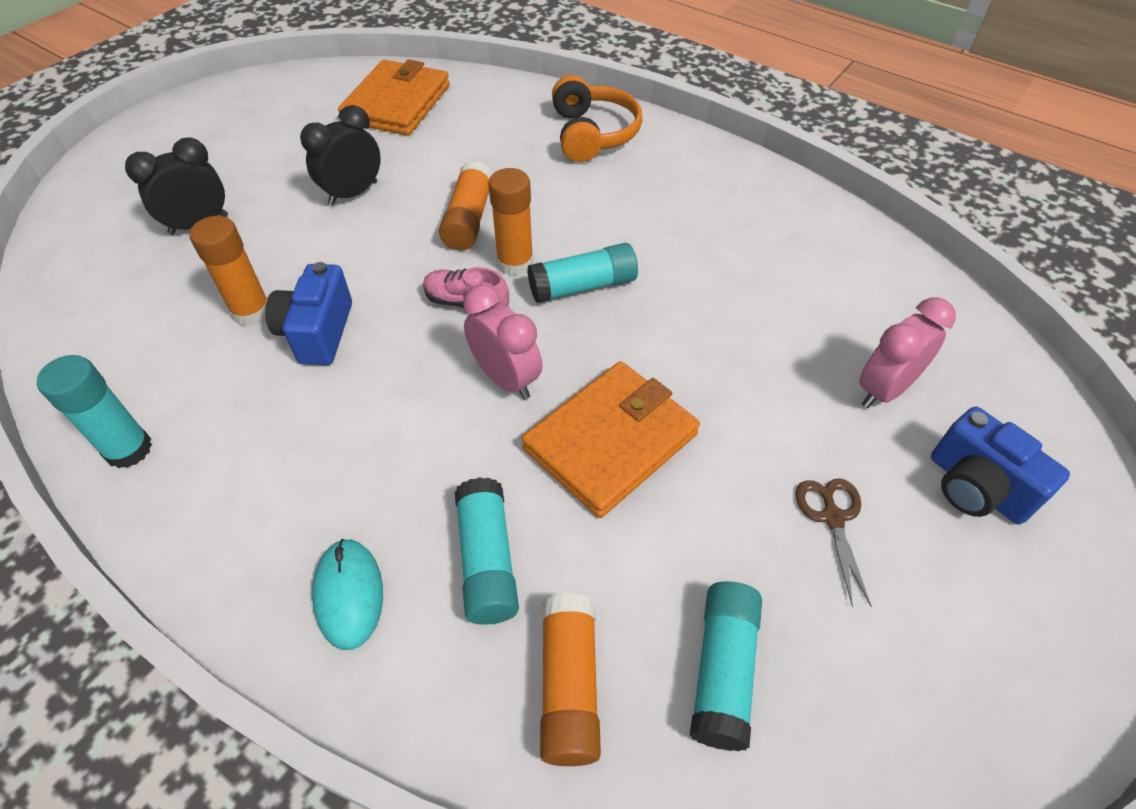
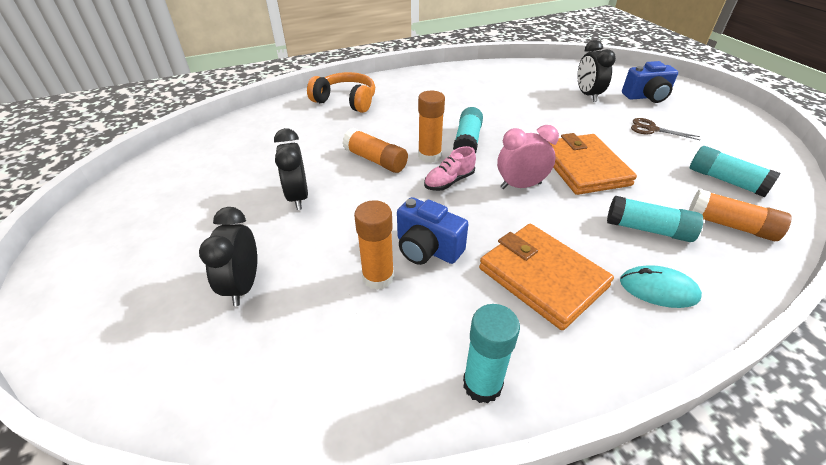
camera: 60 degrees left, 10 degrees down
(397, 103) = (221, 154): orange wallet -> orange wallet (542, 277)
(884, 390) = (587, 95): pink clock -> black clock

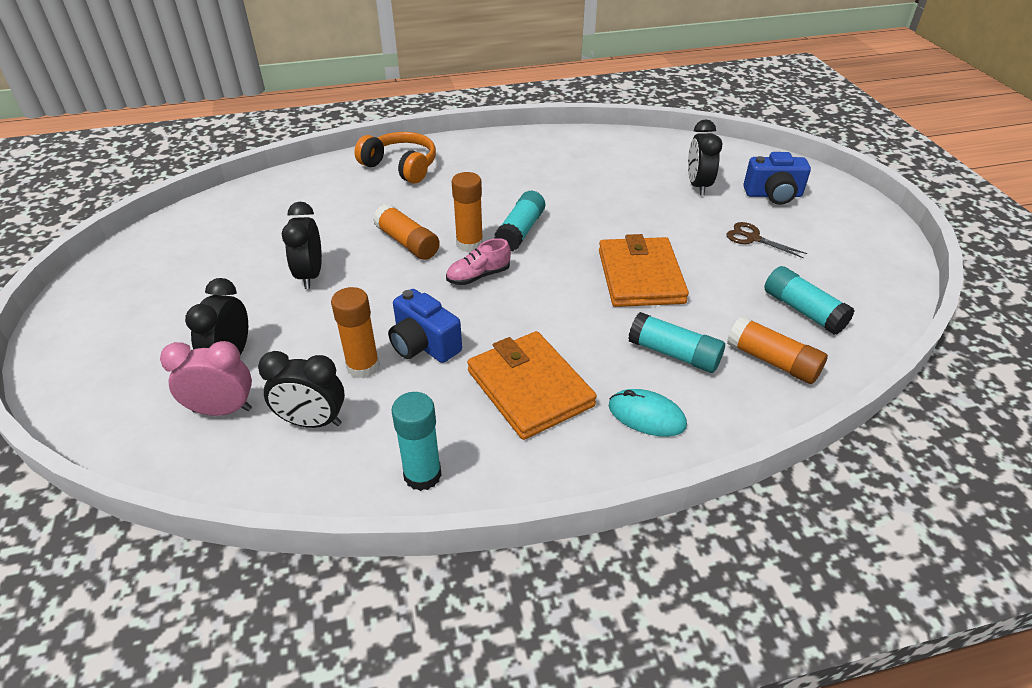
camera: 10 degrees right, 0 degrees up
(348, 342) = (312, 422): none -> black clock
(520, 186) = (556, 289): pink clock -> pink clock (222, 410)

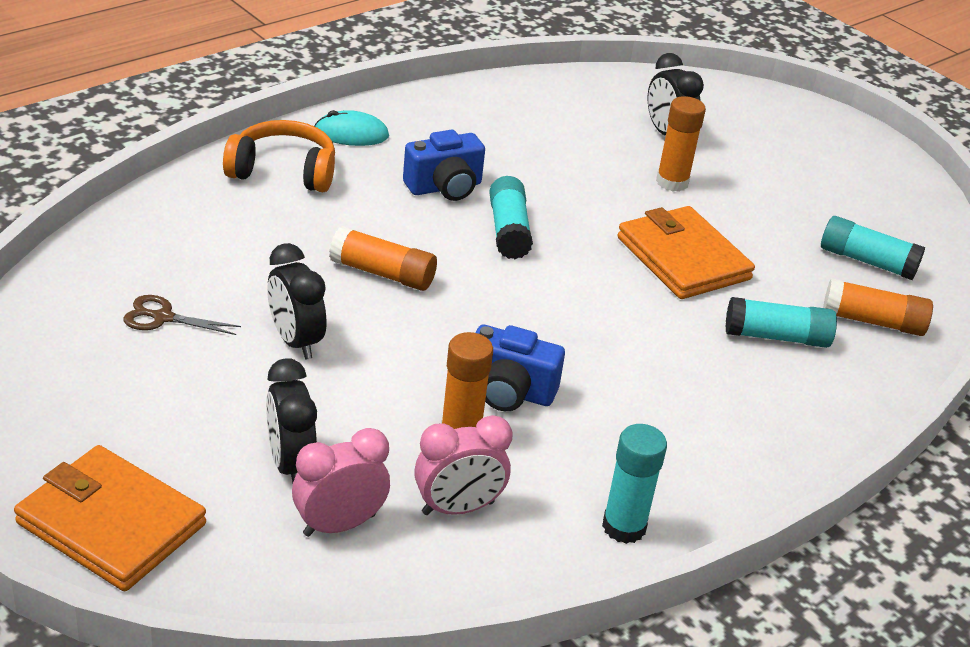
camera: 30 degrees left, 5 degrees down
(312, 422) = (458, 508): black clock -> pink clock
(469, 244) = (461, 259): orange glue stick -> orange glue stick (672, 182)
(478, 276) = (504, 297): pink shoe -> none
(530, 388) = (661, 410): orange wallet -> orange wallet (111, 524)
(646, 416) = (795, 407): turquoise mouse -> turquoise mouse (351, 134)
(752, 238) = (767, 189): brown scissors -> brown scissors (163, 317)
(773, 195) = (754, 132): blue camera -> blue camera (445, 187)

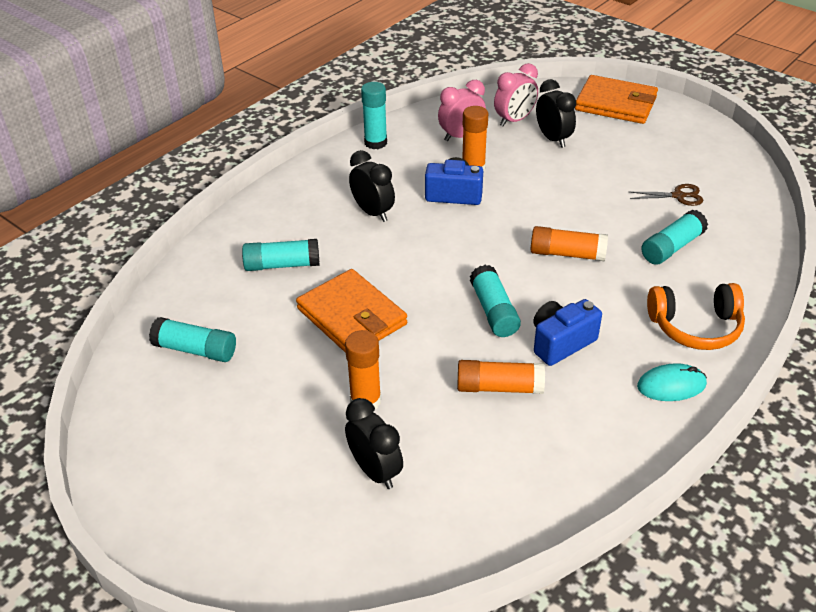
camera: 175 degrees right, 5 degrees up
(236, 253) = (672, 247): none -> turquoise glue stick
(295, 341) = (592, 198): black clock -> black clock (373, 212)
(872, 321) = (206, 292): orange glue stick -> orange glue stick (499, 387)

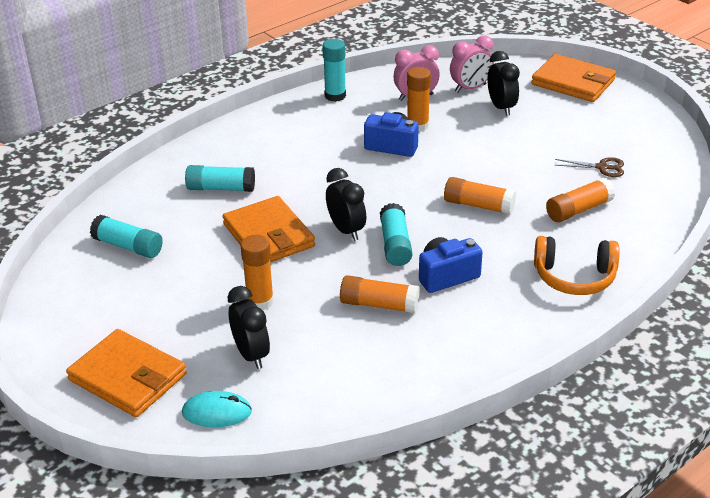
camera: 10 degrees right, 5 degrees down
(238, 521) = (128, 377): none -> orange wallet
(373, 212) = (314, 154): black clock -> black clock (346, 230)
(671, 385) = (533, 321): turquoise mouse -> turquoise mouse (217, 412)
(672, 247) = (578, 210): turquoise glue stick -> orange glue stick

